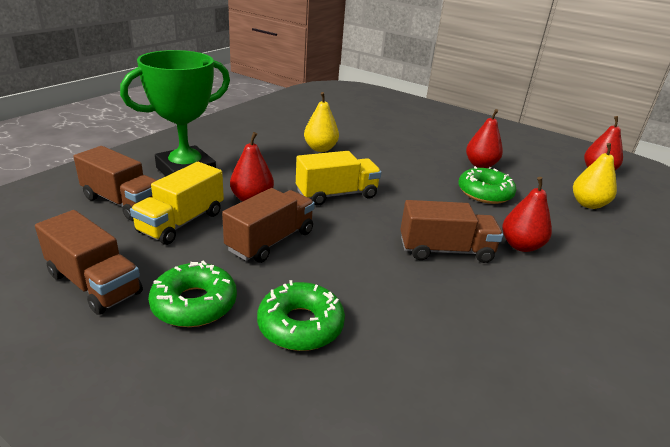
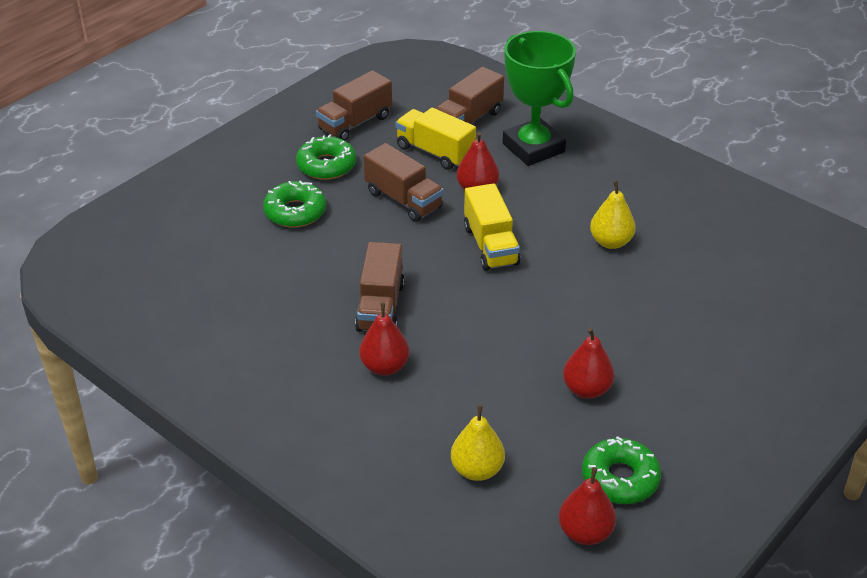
camera: 100 degrees right, 10 degrees up
(485, 193) = (502, 370): green donut -> green donut (620, 478)

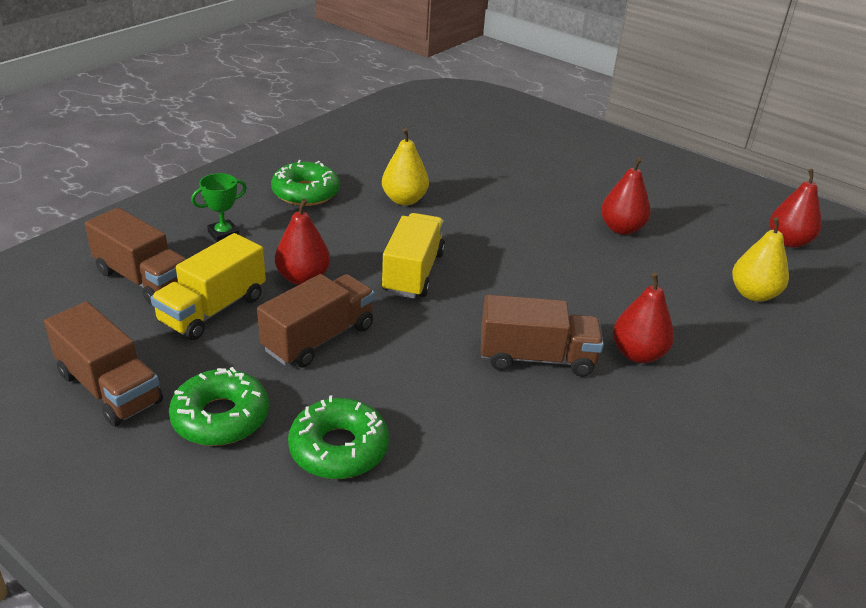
camera: 95 degrees left, 5 degrees down
(490, 245) = (413, 273): yellow truck -> yellow truck turned 60 degrees counterclockwise
(533, 148) = (223, 234): green trophy -> green trophy, size x0.42
(620, 478) = (720, 221): green donut -> green donut (306, 193)

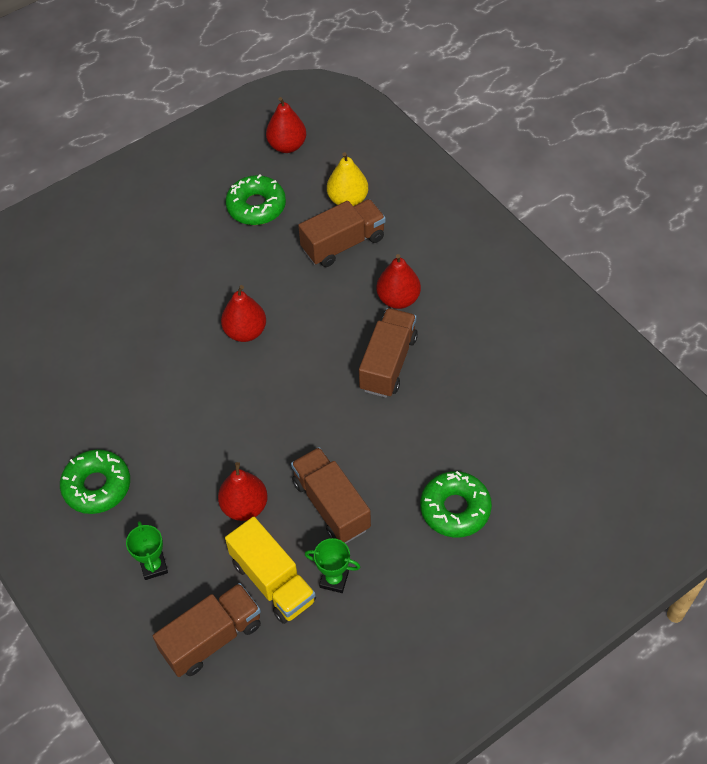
camera: 70 degrees left, 20 degrees up
(109, 388) = (358, 662): brown truck -> brown truck (343, 244)
(219, 354) = (334, 580): none -> green trophy
(221, 417) = (408, 583): green donut -> green donut (256, 206)
(404, 200) = (137, 403): yellow pear -> none
(413, 273) = (259, 421): yellow truck -> none
(621, 229) = (236, 250): red pear -> red pear (245, 332)

